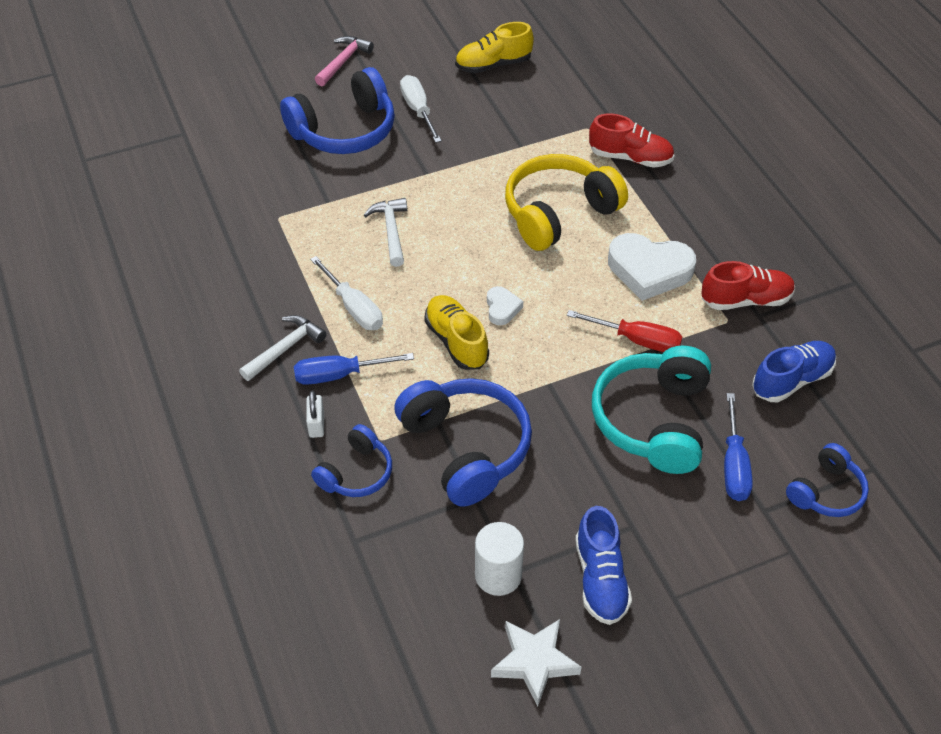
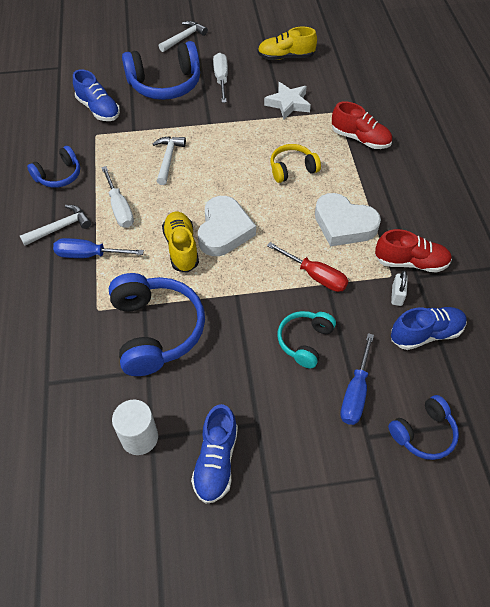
camera: 15 degrees right, 5 degrees up
(267, 182) = (98, 109): none -> blue shoe
(316, 424) = (58, 288): white padlock -> white padlock (397, 295)
(343, 61) = (184, 38): pink hammer -> white hammer
(356, 473) = (70, 331): blue headphones -> blue headphones (59, 175)
(502, 308) = (224, 230): white heart -> white heart, size x2.04
(534, 662) = (138, 517): white star -> white star (288, 104)
(559, 213) = (292, 169): yellow headphones -> yellow headphones, size x0.56
(653, 420) = (305, 341): turquoise headphones -> turquoise headphones, size x0.56

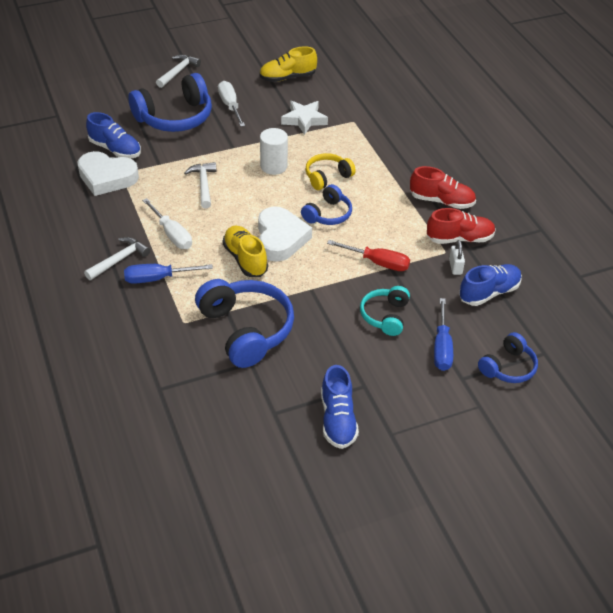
camera: 15 degrees left, 10 degrees down
(59, 175) = (99, 214): blue headphones -> blue headphones (328, 214)
(139, 437) = (263, 415): white cylinder -> white cylinder (273, 166)
(344, 224) = (390, 217): white heart -> white heart (107, 177)
(360, 139) = (383, 142): red shoe -> red shoe (441, 201)

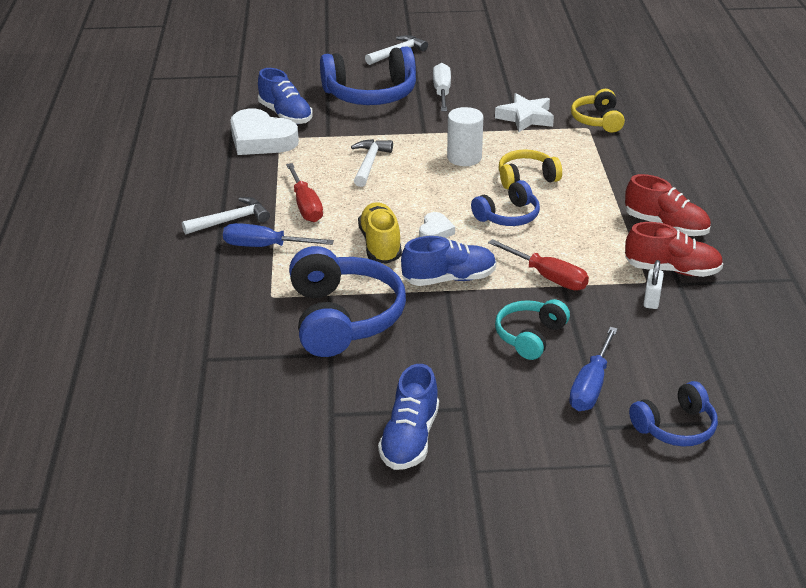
camera: 20 degrees right, 10 degrees down
(172, 235) = (306, 206): white screwdriver -> red screwdriver
(280, 238) = (435, 231): white heart -> white heart, size x0.49
(287, 77) = (526, 74): yellow shoe -> none
(358, 113) = (597, 120): none -> yellow headphones
(489, 293) = (686, 336): blue shoe -> blue shoe (449, 279)

